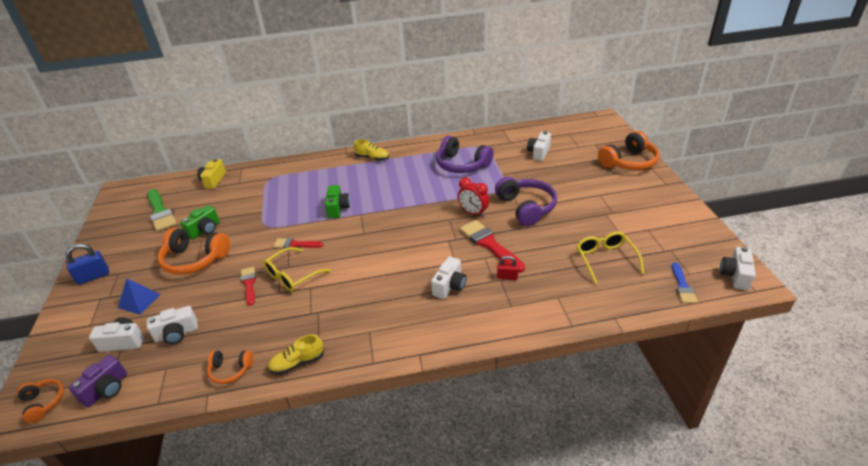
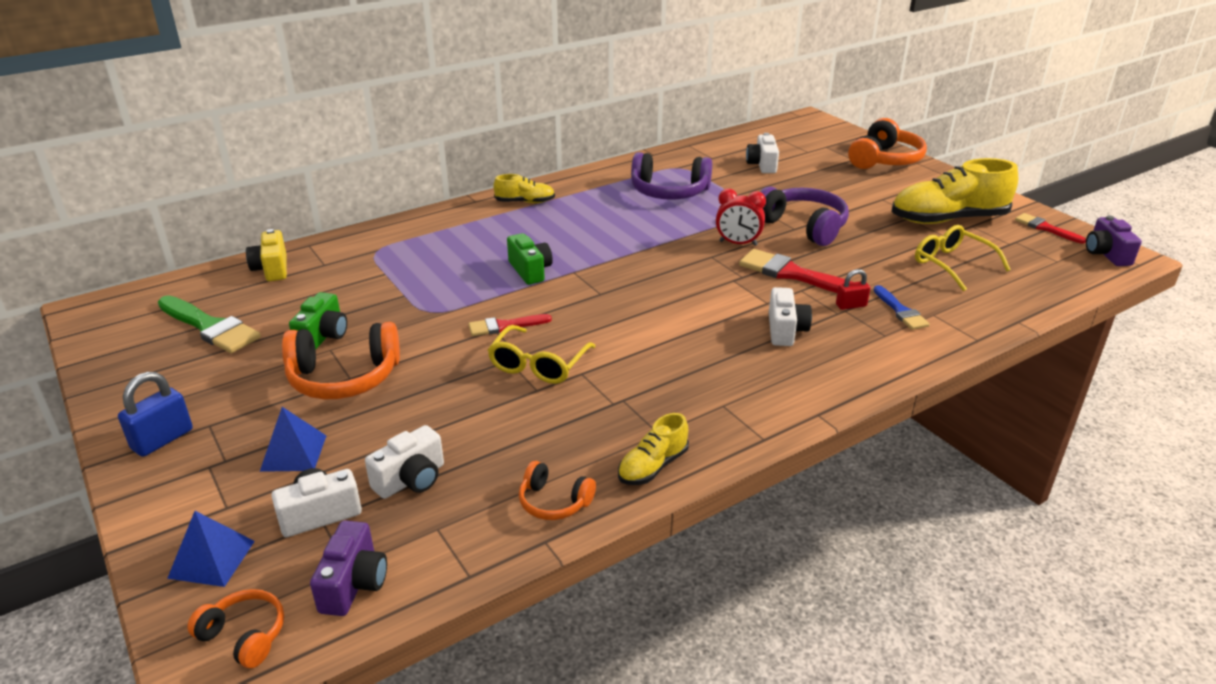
camera: 25 degrees left, 5 degrees down
(63, 353) = (211, 559): none -> blue pyramid
(230, 370) = (554, 502): orange headphones -> orange headphones turned 45 degrees clockwise
(249, 284) = (475, 389): red brush -> red brush (1045, 228)
(634, 221) = (948, 219): none -> yellow shoe
(682, 286) = (1062, 275): blue brush -> blue brush (900, 311)
(735, 276) = (1106, 254): white camera -> purple camera

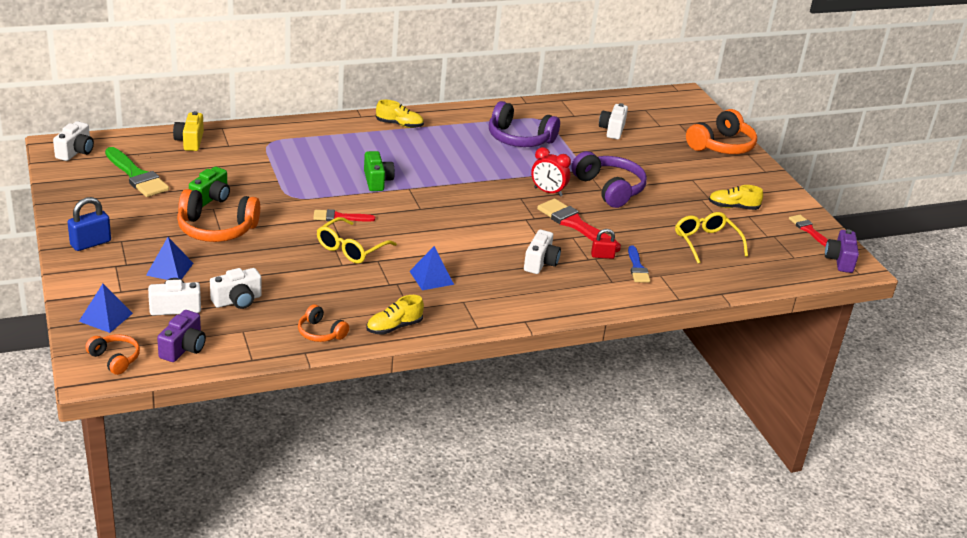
camera: 10 degrees right, 0 degrees up
(116, 312) = (76, 152): none -> white camera
(663, 381) = (431, 277): none -> blue pyramid
(948, 219) = (733, 207): yellow shoe -> yellow shoe, size x0.50

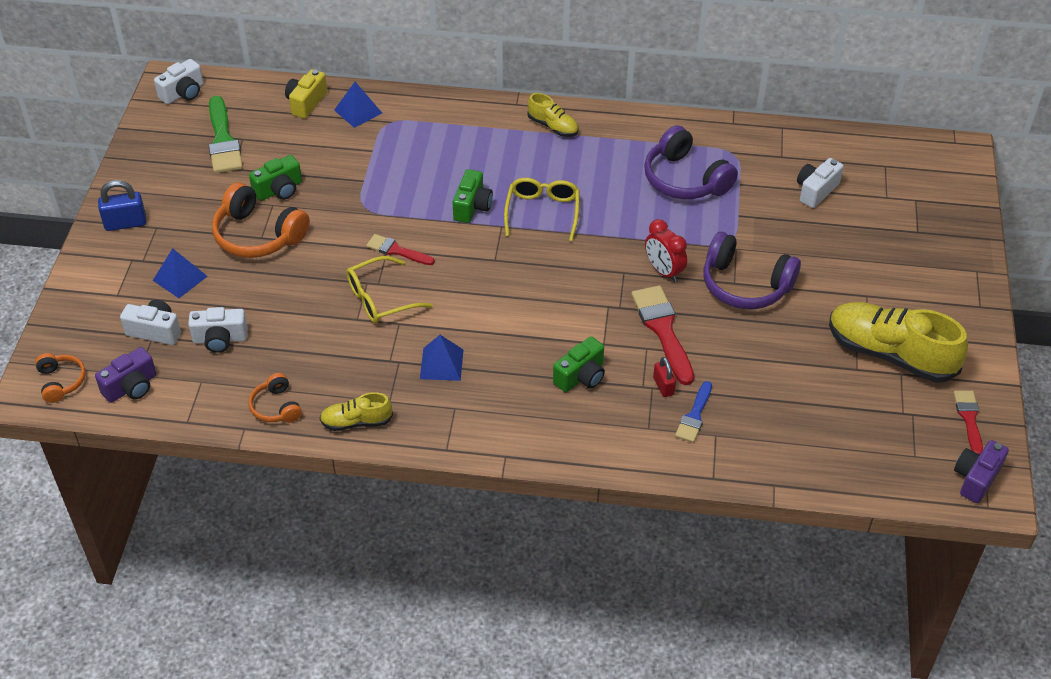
camera: 30 degrees right, 15 degrees up
(106, 317) = (84, 325): blue pyramid -> blue pyramid (358, 111)
(540, 263) = (581, 376): white camera -> green camera
(602, 256) = (663, 386): red padlock -> red padlock turned 45 degrees clockwise
(609, 189) = (745, 285): purple headphones -> purple headphones turned 120 degrees clockwise
(706, 242) = (811, 401): yellow glasses -> yellow glasses (542, 212)
(721, 146) = (948, 250): orange headphones -> none
(733, 207) = (890, 354): yellow shoe -> yellow shoe, size x1.99

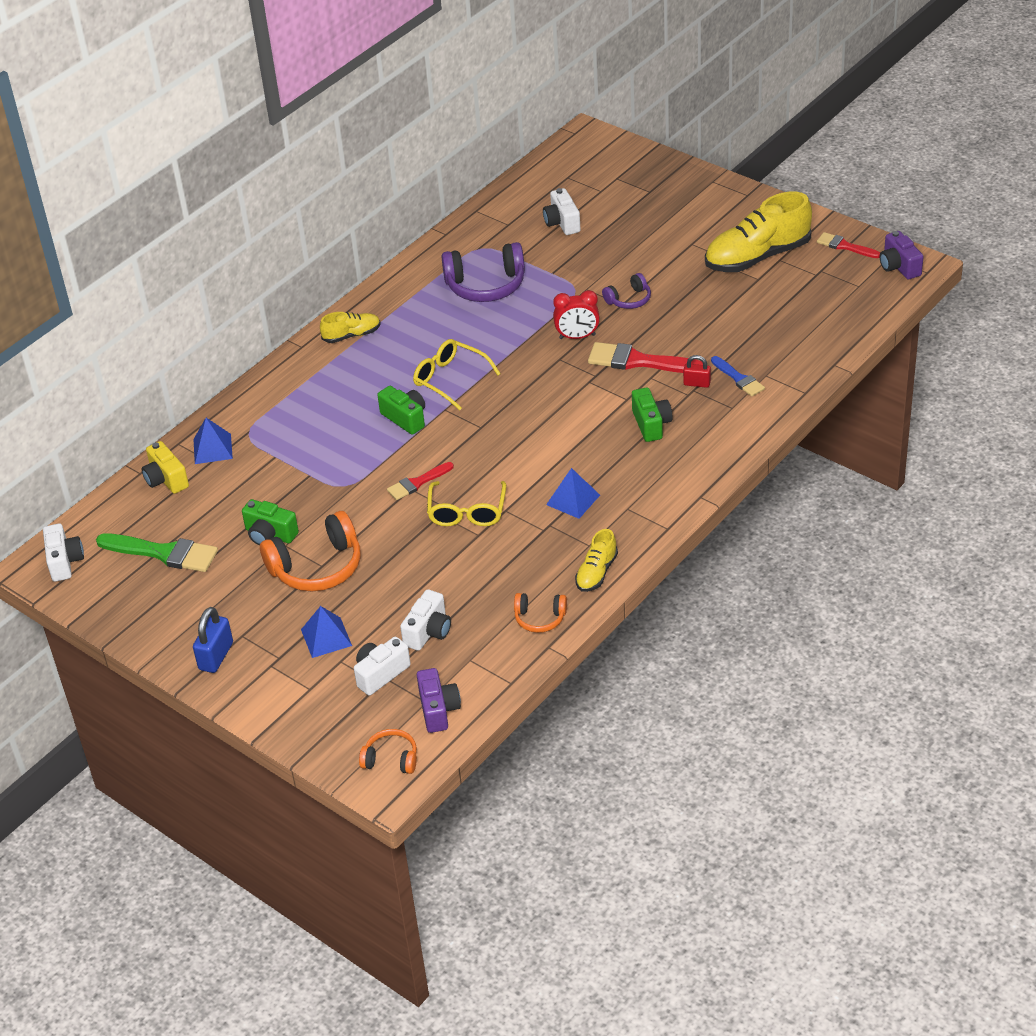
camera: 55 degrees left, 5 degrees down
(279, 190) = (270, 534): green camera -> green camera turned 120 degrees clockwise
(745, 285) = (629, 300): purple headphones -> purple headphones, size x0.54

